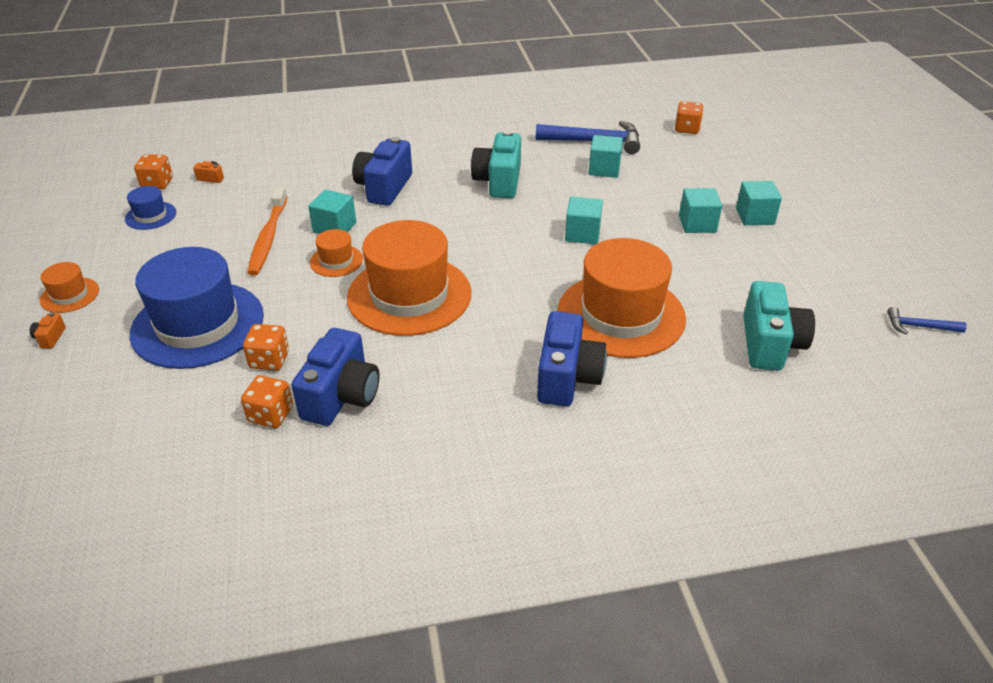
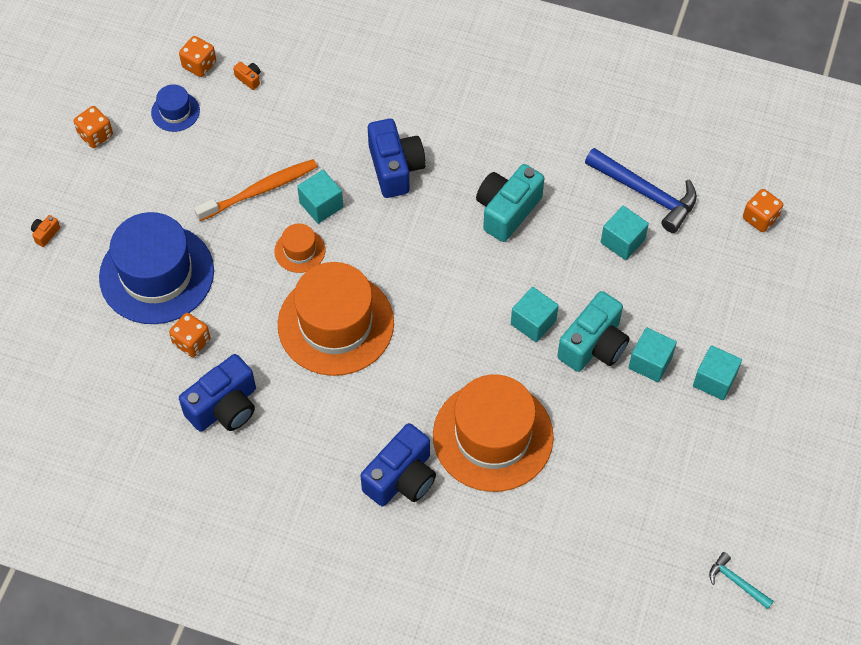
camera: 30 degrees right, 20 degrees up
(70, 295) = (75, 189): orange hat -> none
(268, 237) = (259, 190): orange toothbrush -> orange toothbrush turned 150 degrees counterclockwise
(271, 415) = (167, 398): orange dice -> orange dice (95, 135)
(384, 187) = (395, 168): blue camera -> blue camera turned 120 degrees clockwise
(770, 344) = (590, 531): turquoise camera -> turquoise camera (594, 345)
(919, 326) = (736, 582): blue hammer -> turquoise hammer

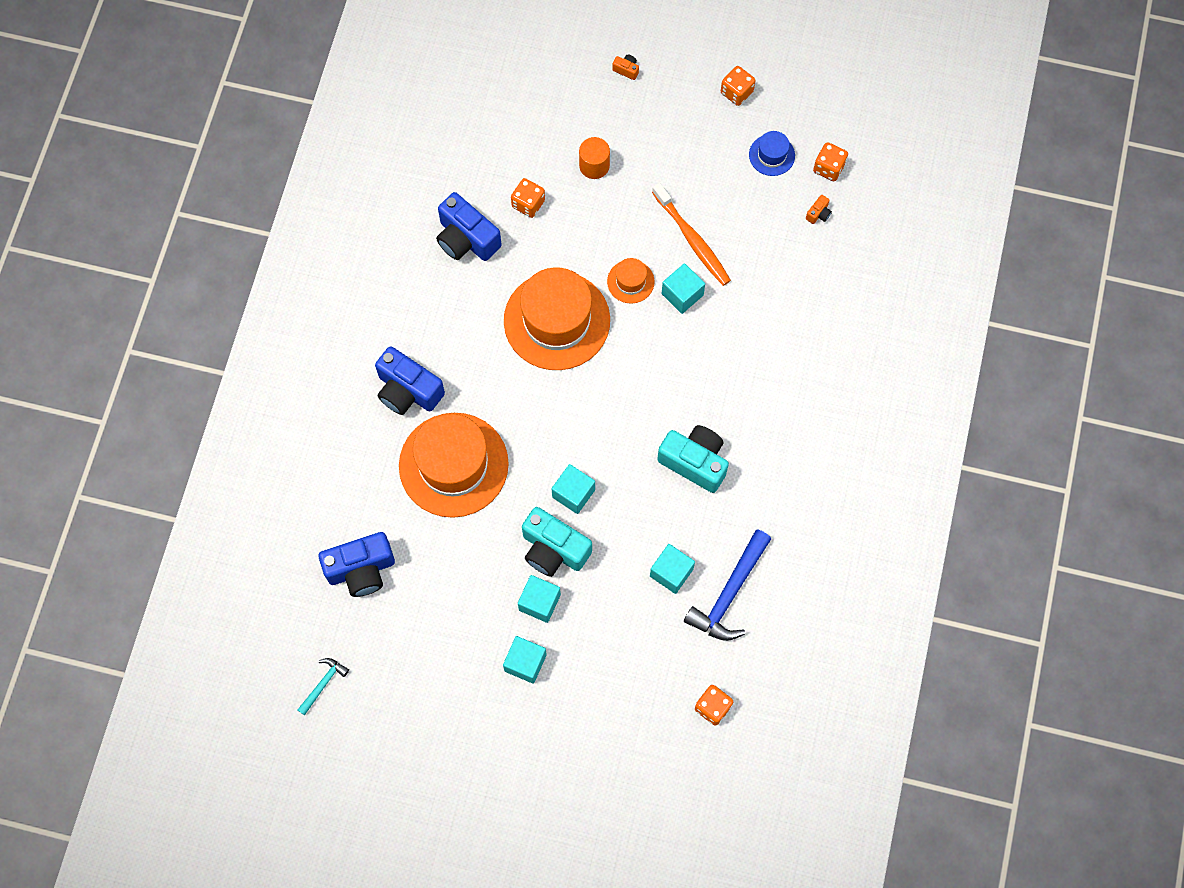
camera: 85 degrees right, 10 degrees up
(157, 274) = (594, 165): blue hat -> orange cylinder
(395, 168) = (731, 356): blue camera -> blue camera (361, 570)

